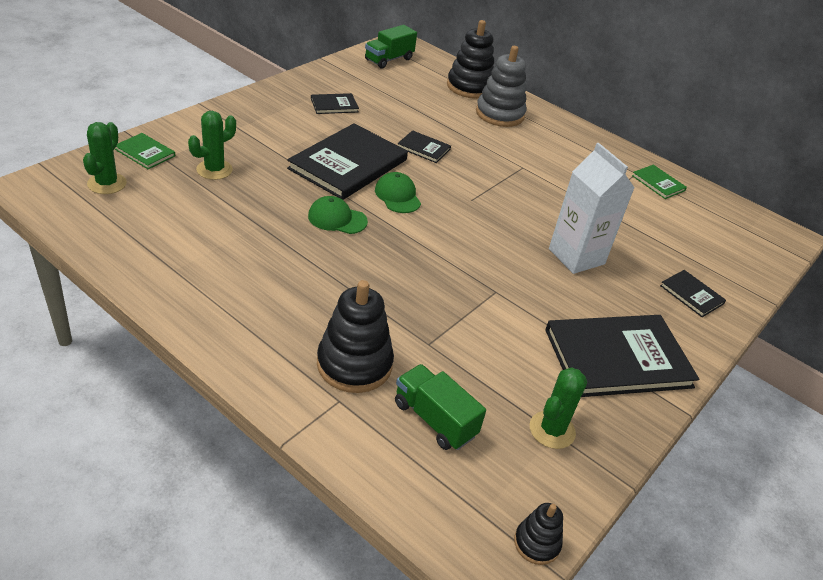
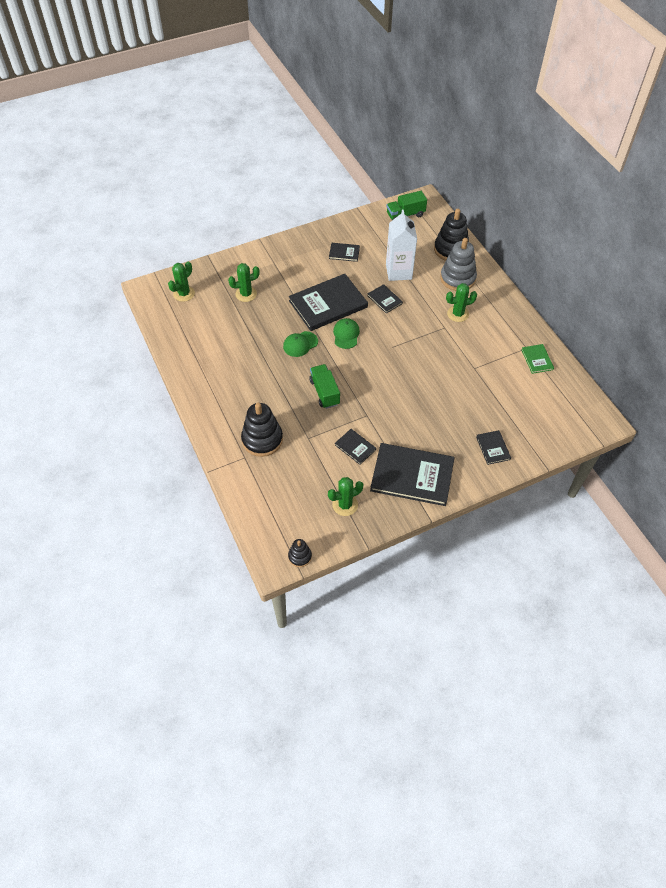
camera: 30 degrees right, 15 degrees up
(145, 152) = (212, 274): green book -> none
(337, 219) = (300, 344): green cap -> green cap turned 75 degrees counterclockwise
(434, 419) = (286, 481): green truck -> green truck (324, 392)
(509, 339) = (355, 447): none -> black book
(528, 150) = (458, 314): none -> green cactus
(576, 256) = (434, 403): white carton -> white carton (398, 272)

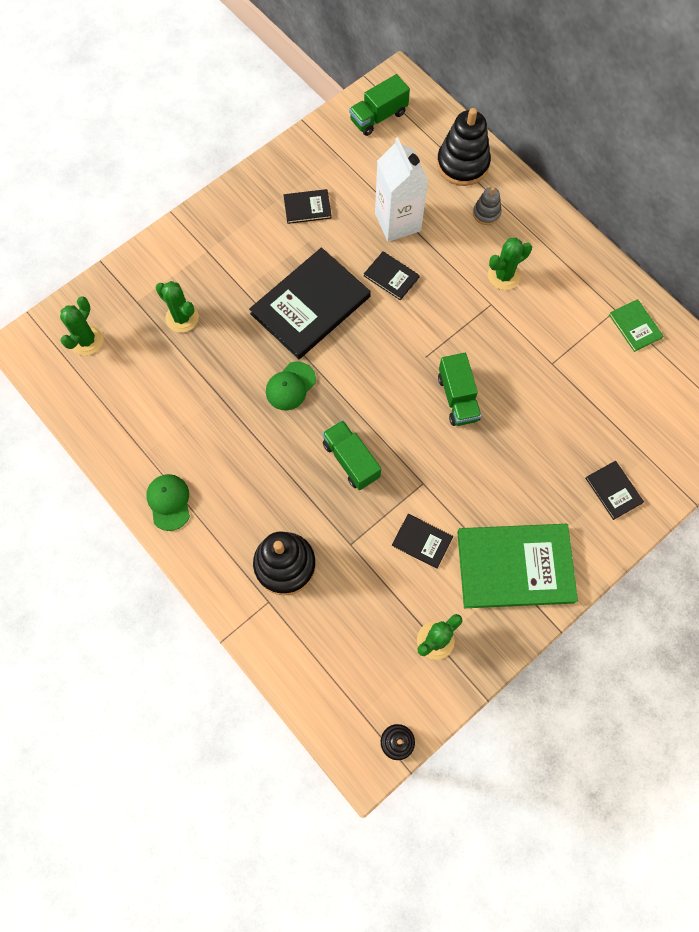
camera: 15 degrees left, 15 degrees up
(246, 294) = (182, 318): green cactus -> green cactus turned 75 degrees clockwise
(346, 334) = (353, 352): green cap -> green cap (169, 502)
(405, 373) = (457, 398): none -> green truck
(412, 475) = (515, 566): black book -> green book
(457, 278) = (486, 213): grey stacking toy -> grey stacking toy, size x0.52

